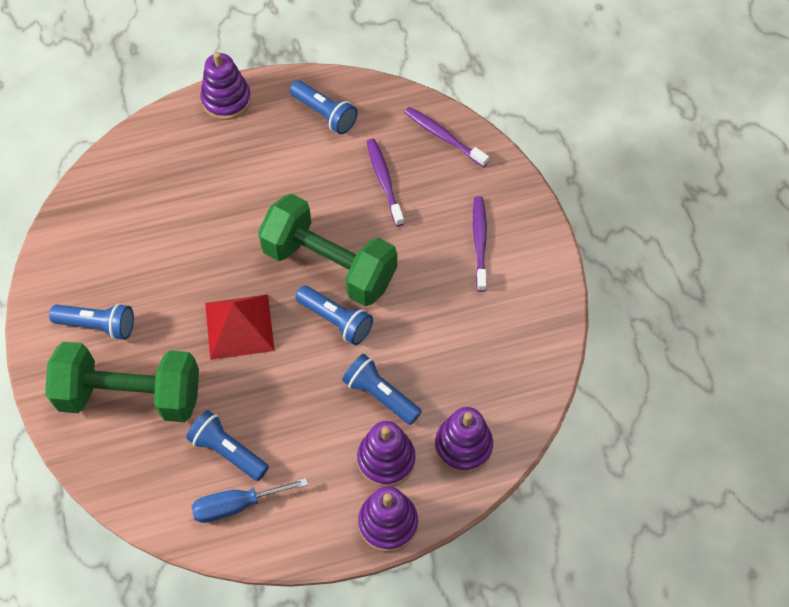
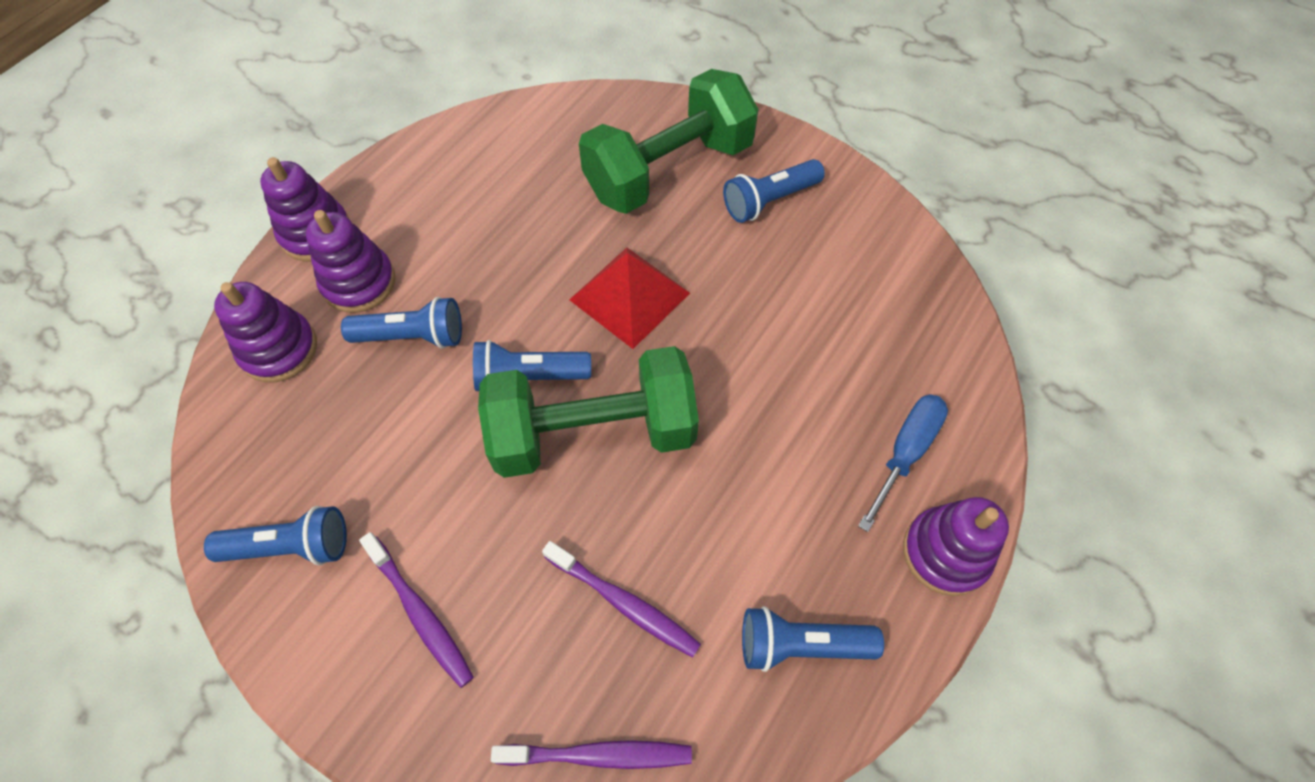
camera: 140 degrees right, 0 degrees up
(228, 451) = (528, 188): blue flashlight -> blue flashlight (290, 546)
(236, 505) = (479, 157): blue screwdriver -> blue screwdriver (905, 452)

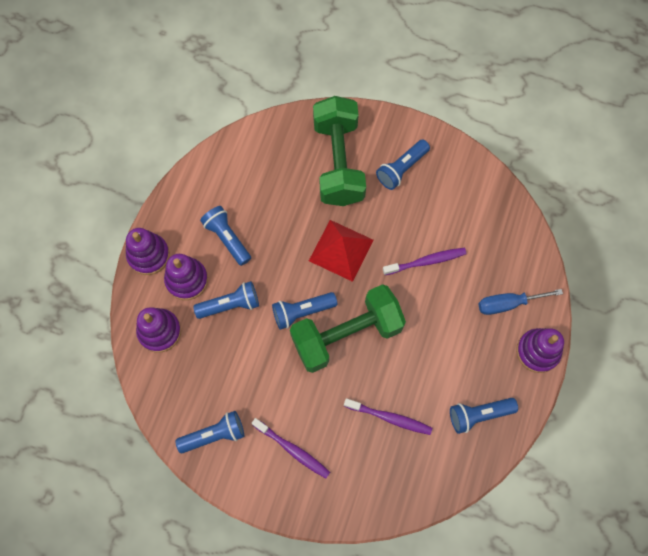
camera: 15 degrees left, 10 degrees up
(450, 237) = (227, 238): none -> blue flashlight
(599, 755) = (399, 490): purple toothbrush -> purple toothbrush (426, 261)
(669, 170) = (338, 162): green dumbbell -> green dumbbell turned 45 degrees counterclockwise
(905, 452) = (508, 304): blue screwdriver -> blue screwdriver turned 120 degrees counterclockwise

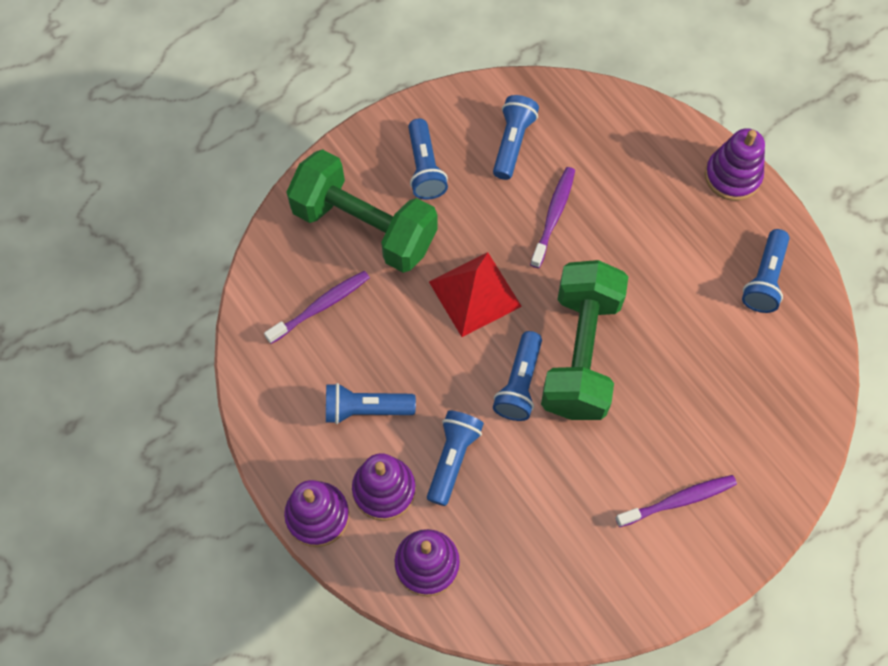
camera: 55 degrees left, 5 degrees down
(214, 435) = (602, 580): blue flashlight -> blue flashlight (512, 143)
(390, 418) = (709, 371): purple toothbrush -> purple toothbrush (321, 306)
(508, 304) = (660, 168): blue screwdriver -> none

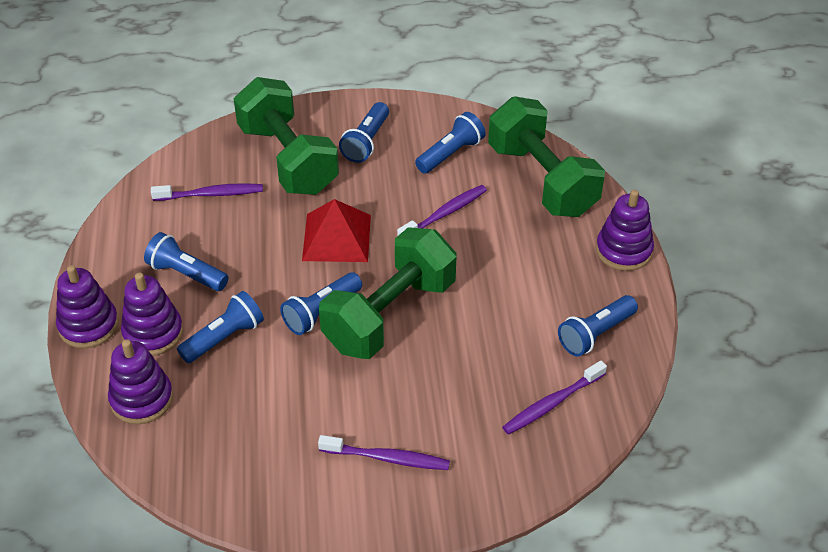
camera: 30 degrees right, 20 degrees down
(614, 132) = (542, 180): none -> green dumbbell
(774, 370) = (552, 403): none -> purple toothbrush

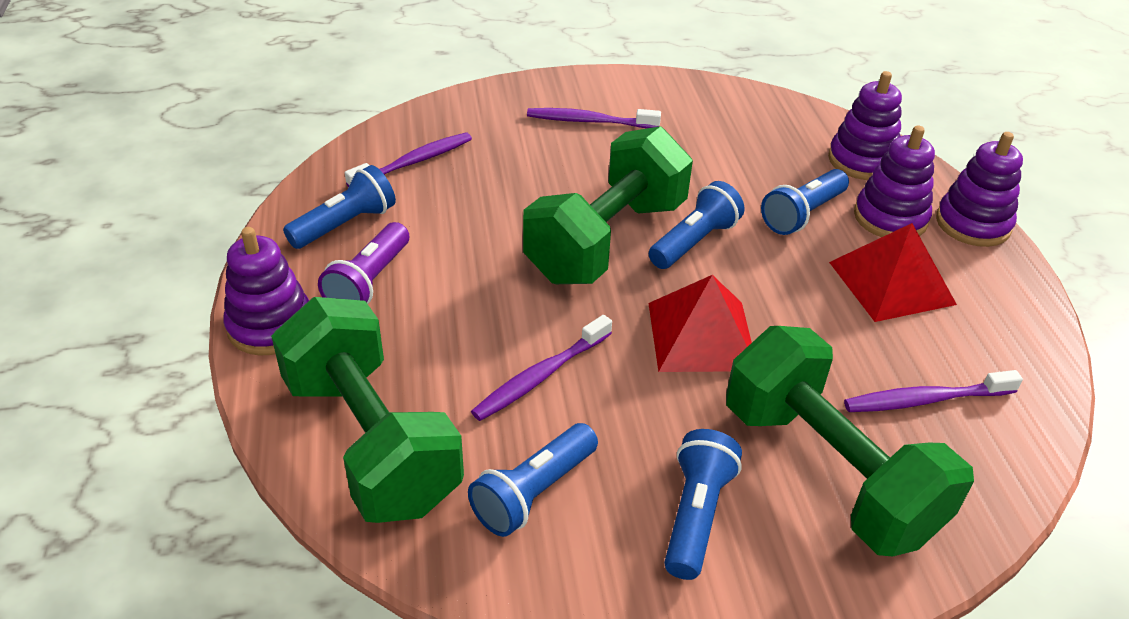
camera: 175 degrees right, 5 degrees down
(186, 274) = (891, 283): blue flashlight -> red pyramid
(565, 282) = (369, 282): none -> purple flashlight

